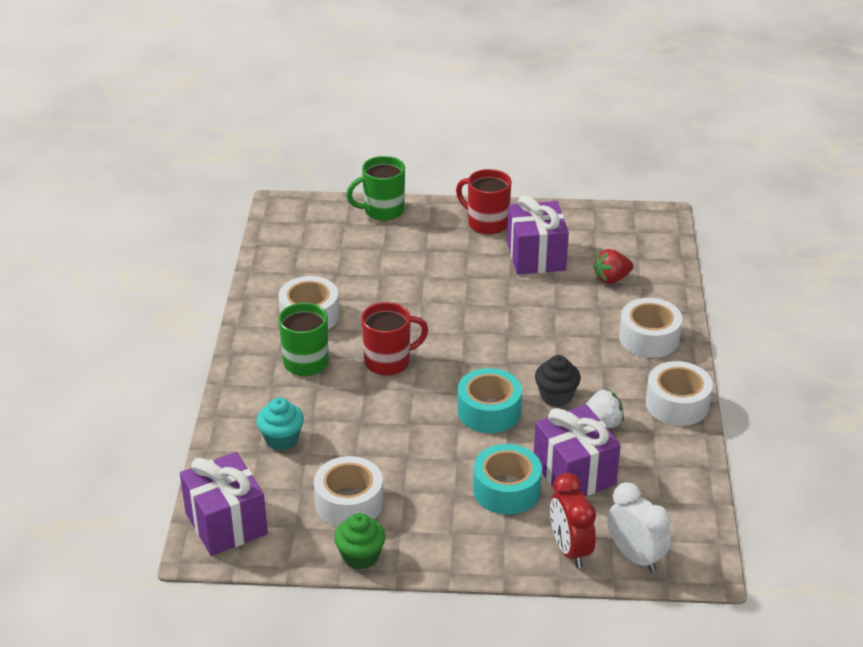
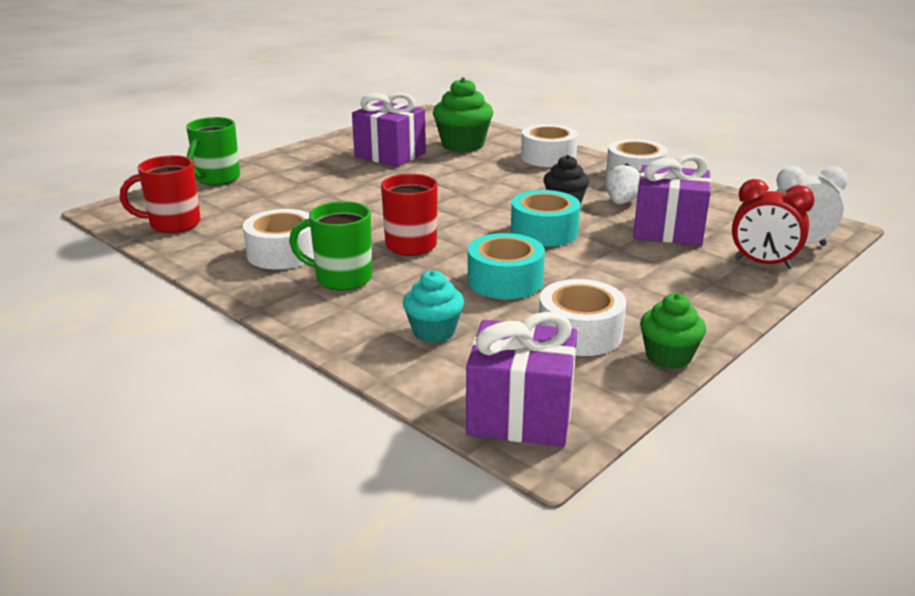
camera: 50 degrees left, 10 degrees down
(486, 223) = (317, 155): red mug -> red mug (173, 224)
(506, 490) = (655, 260): turquoise tape -> turquoise tape (505, 280)
(611, 279) = (462, 145): red strawberry -> green cupcake

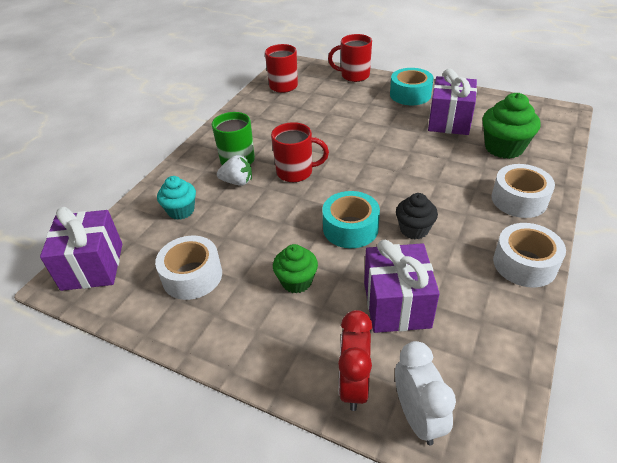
camera: 75 degrees right, 15 degrees up
(217, 179) = (354, 76): green mug -> red mug
(283, 253) = (262, 130): white tape -> none
(505, 280) = (258, 225): turquoise tape -> turquoise tape (410, 94)
(621, 202) = (443, 264): white strawberry -> white strawberry (237, 182)
(668, 357) = (167, 328): green cupcake -> green cupcake (296, 281)

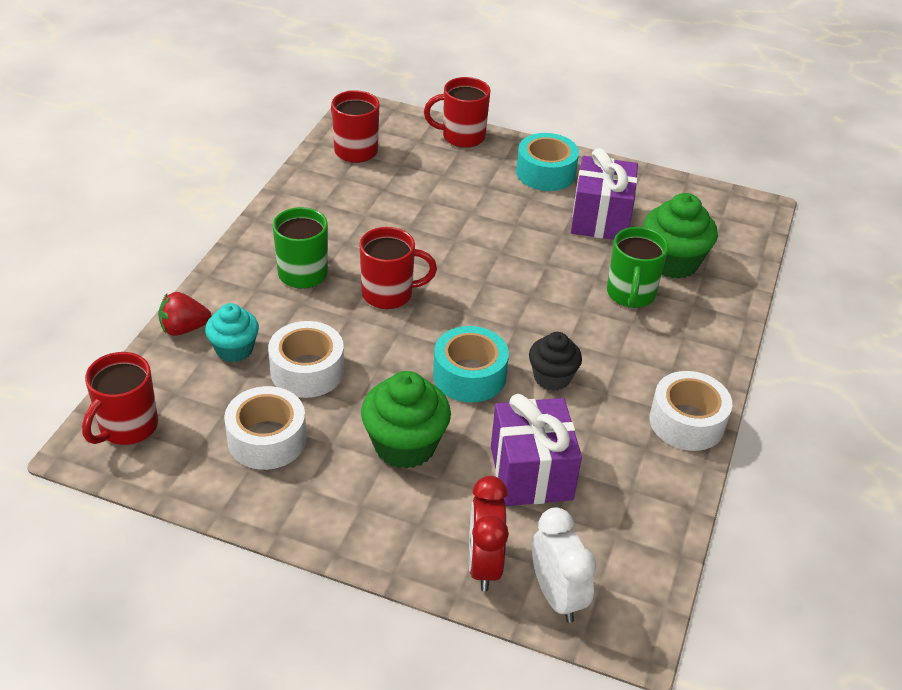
camera: 10 degrees left, 0 degrees up
(92, 266) = (127, 427): purple gift -> red mug
(149, 197) = (184, 329): none -> red strawberry
(237, 182) = (308, 307): white strawberry -> none
(296, 281) = (405, 445): green cupcake -> green cupcake, size x1.56
(473, 170) = (630, 295): none -> green mug
(519, 199) = (686, 337): white tape -> white tape (307, 371)

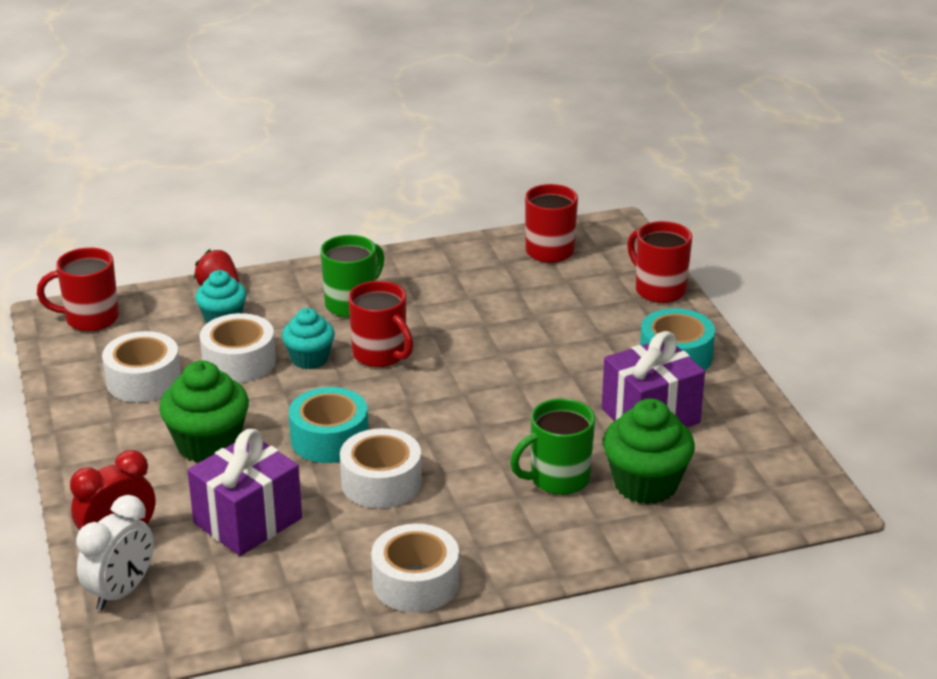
camera: 55 degrees right, 10 degrees down
(350, 332) = (309, 359): none -> turquoise cupcake
(552, 377) = (381, 482): black cupcake -> white tape

